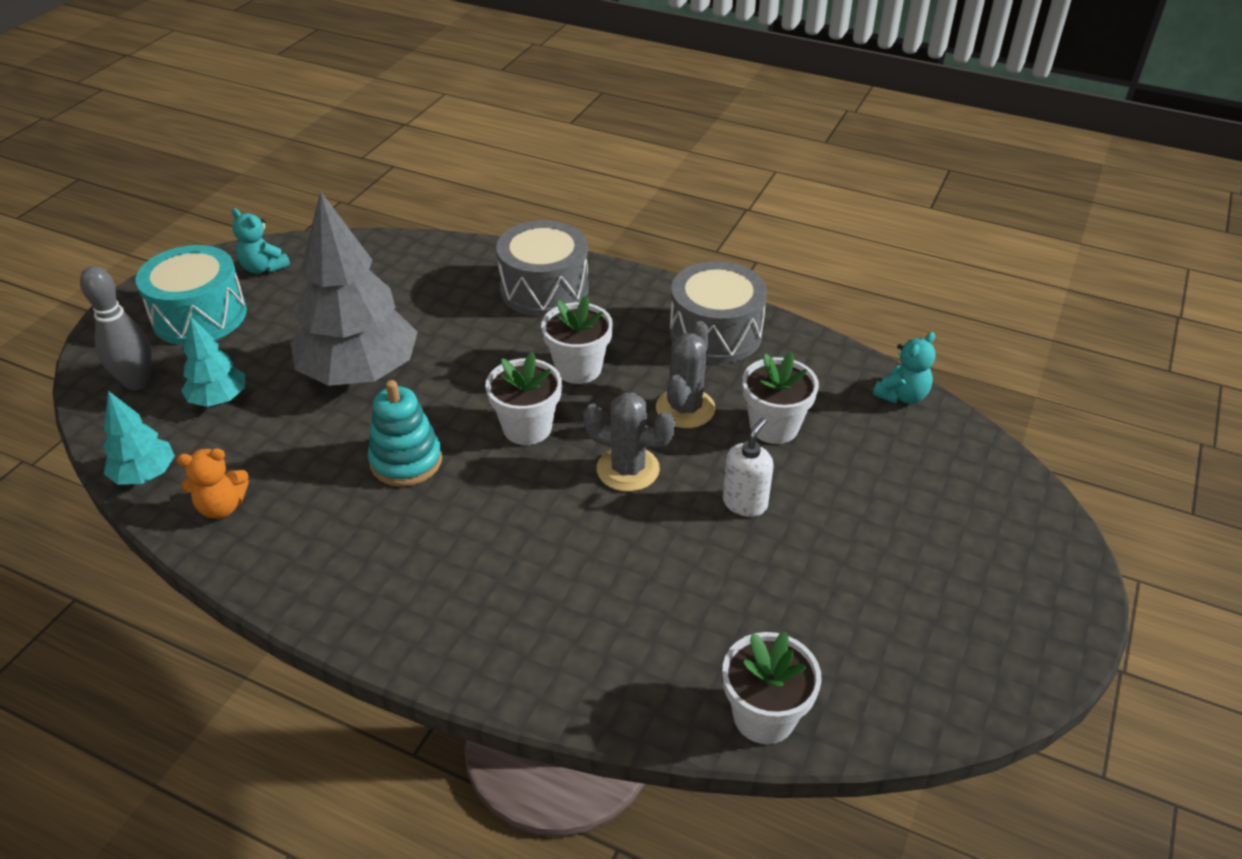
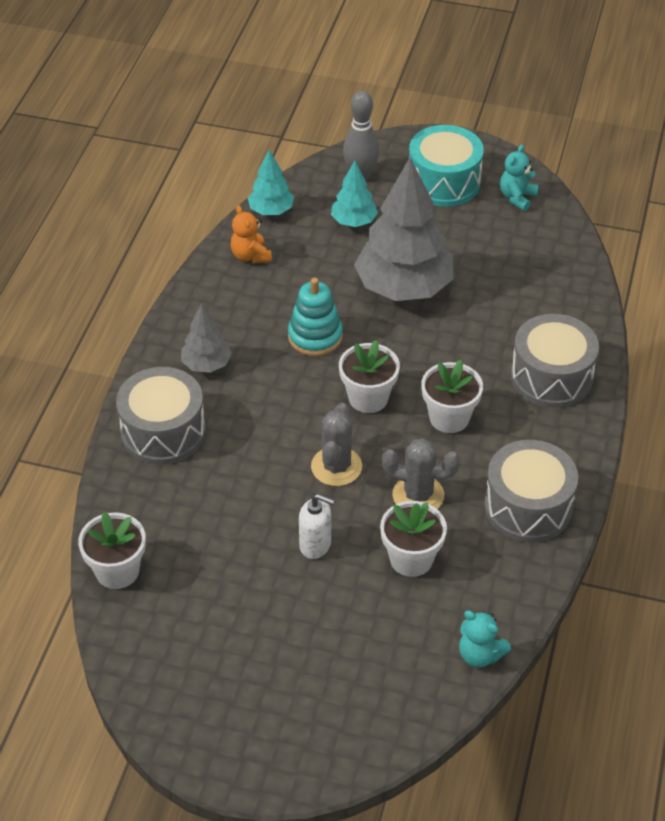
camera: 80 degrees right, 5 degrees up
(410, 577) = (206, 364): none -> grey tree
(520, 639) = (163, 431): none -> grey drum

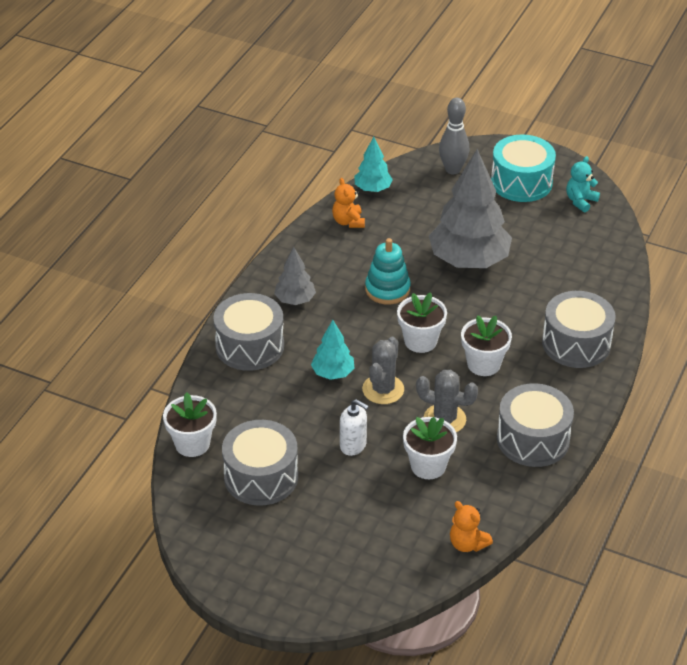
camera: 10 degrees right, 5 degrees down
(211, 603) = (261, 477): none -> grey drum
(354, 221) = (439, 205): turquoise tree -> turquoise tree (333, 373)
(480, 655) = (467, 544): turquoise teddy bear -> orange teddy bear

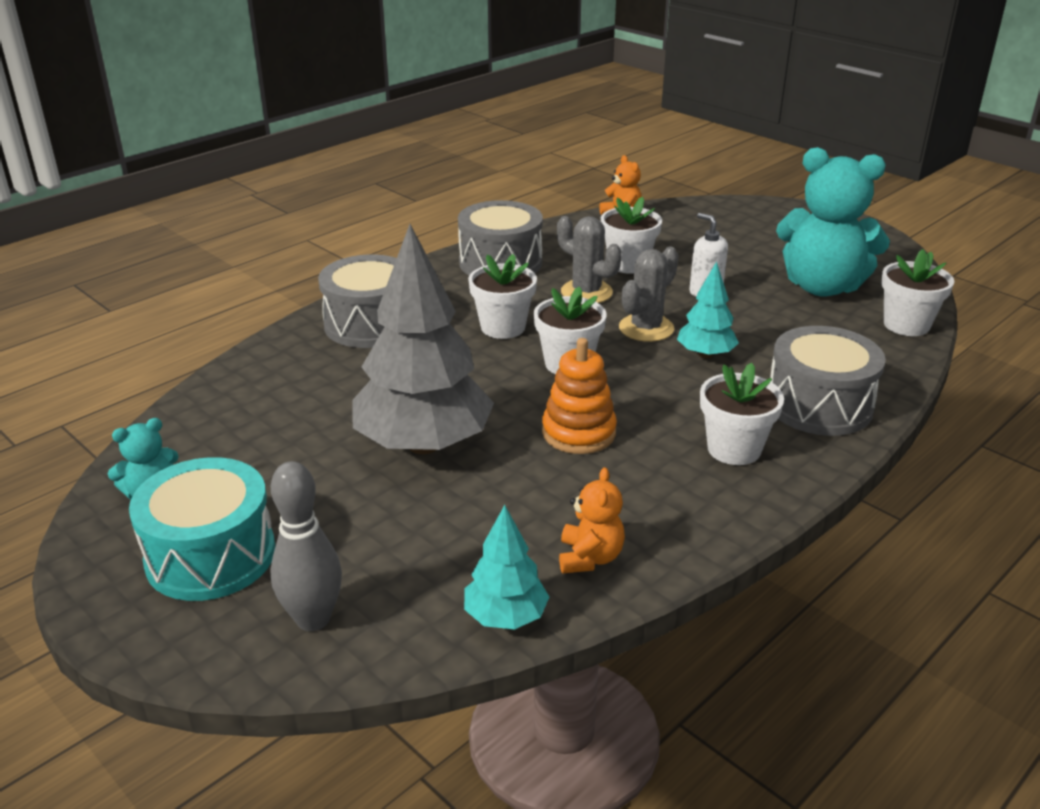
camera: 160 degrees left, 10 degrees down
(261, 477) = (822, 287): grey drum -> turquoise teddy bear
(295, 300) = (734, 449): grey tree -> white flower pot
(387, 289) = (578, 433): turquoise stacking toy -> orange stacking toy

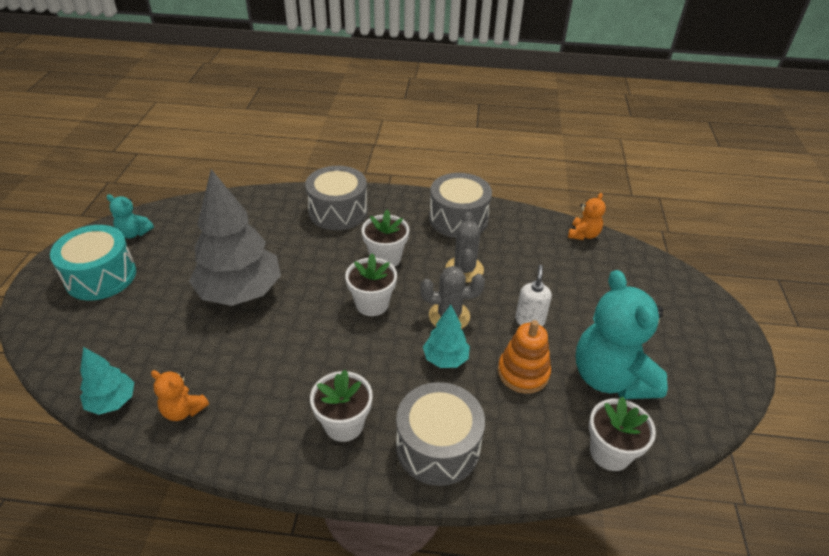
camera: 50 degrees right, 10 degrees up
(313, 619) = (73, 334): grey bowling pin -> none
(578, 433) = (302, 345): orange stacking toy -> orange stacking toy (523, 373)
(590, 557) = (183, 410): orange teddy bear -> orange teddy bear turned 60 degrees clockwise
(628, 264) = (522, 269): white flower pot -> none

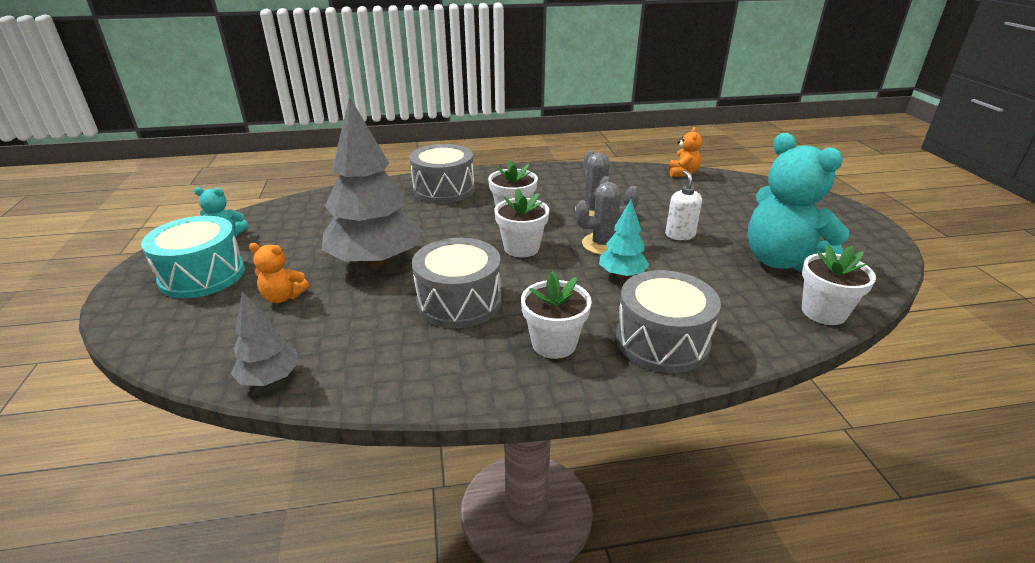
camera: 15 degrees left, 10 degrees down
(112, 401) = (270, 378): turquoise tree -> grey tree
(183, 410) = (364, 368): orange teddy bear -> orange teddy bear (283, 297)
(458, 219) = (564, 178): grey drum -> grey drum (459, 302)
(523, 373) = (701, 271): orange stacking toy -> none

